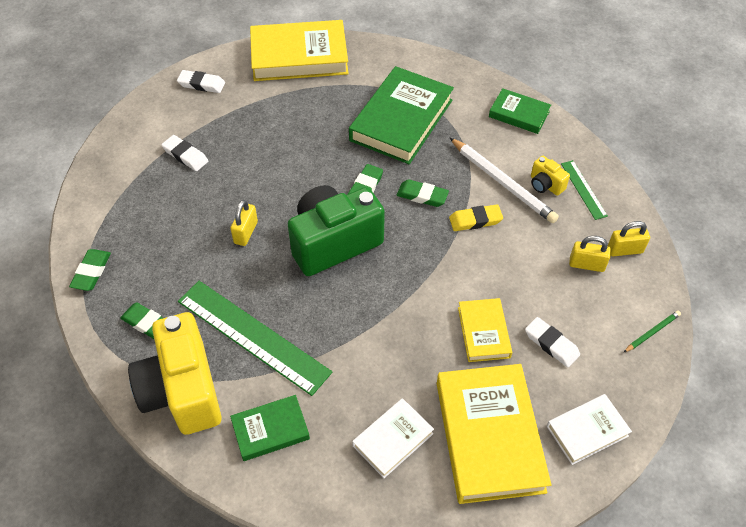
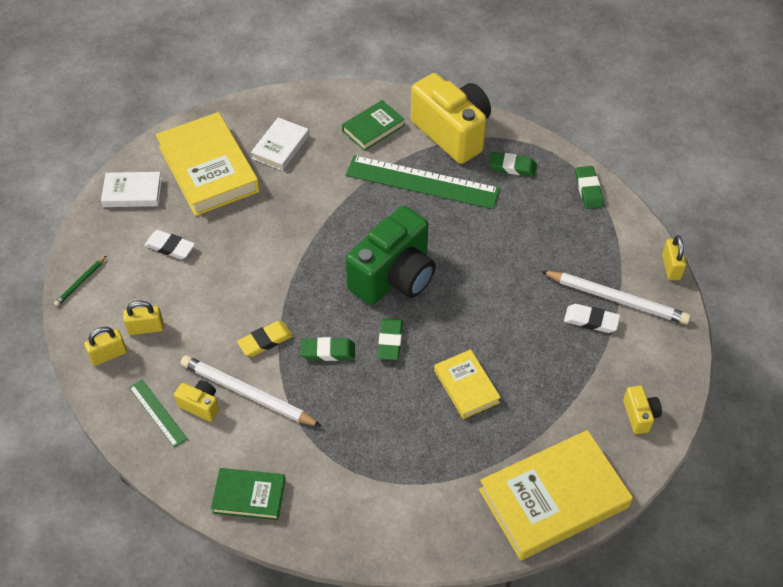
camera: 160 degrees right, 0 degrees up
(151, 165) = (616, 299): none -> white pencil
(201, 84) = (639, 415): white eraser -> yellow camera
(246, 232) = (480, 262): yellow padlock -> yellow padlock (671, 267)
(401, 120) = (386, 440): green book -> none
(483, 332) = (231, 240): yellow book -> yellow book (466, 386)
(587, 431) = (132, 192): white book -> white book turned 45 degrees clockwise

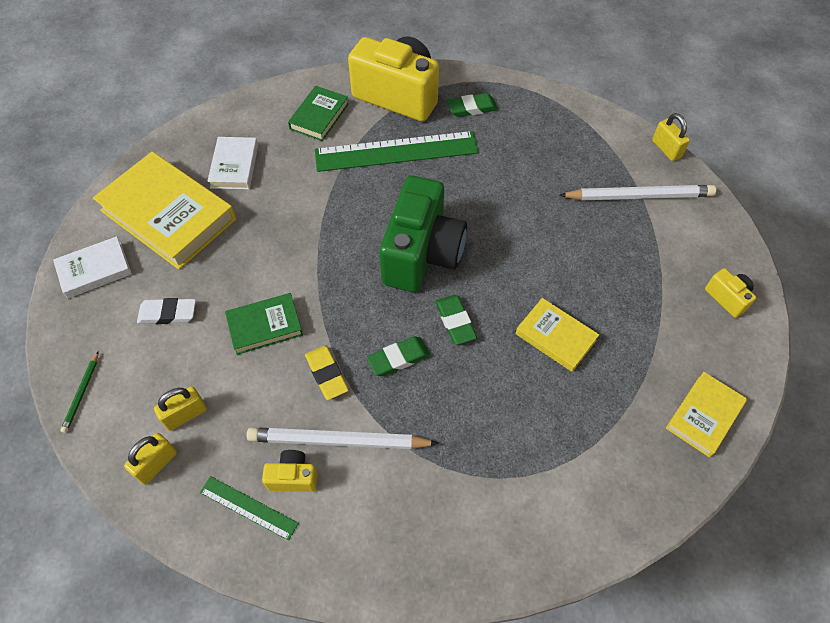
camera: 25 degrees left, 5 degrees up
(249, 496) = (402, 558): green book -> green book (265, 326)
(265, 341) = (326, 374): yellow eraser -> yellow eraser turned 60 degrees counterclockwise
(553, 498) = (704, 416): yellow book -> yellow book, size x0.53
(588, 190) = (552, 105): green eraser -> none
(591, 320) = (629, 225): white eraser -> none

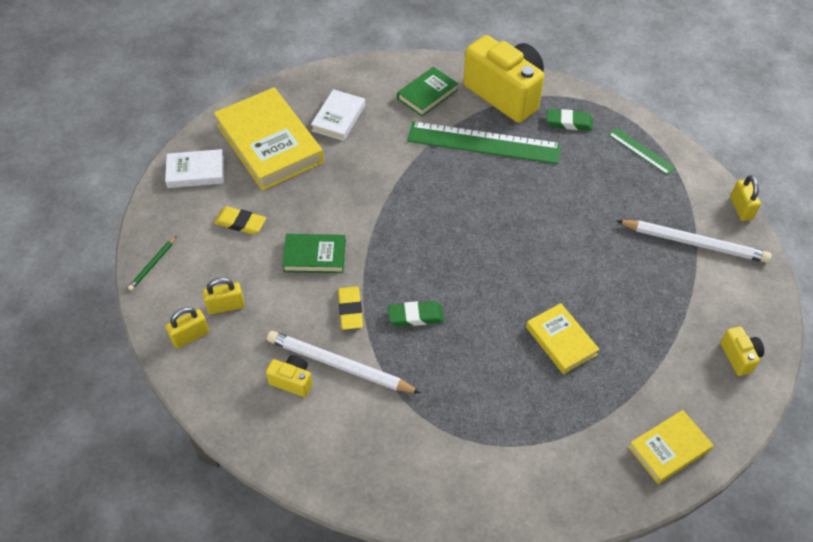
camera: 20 degrees right, 5 degrees down
(168, 313) = (240, 223): white eraser -> yellow eraser
(248, 507) = (249, 392): green ruler -> green ruler (641, 151)
(422, 254) = (470, 236): green camera -> none
(455, 321) = (476, 301): green eraser -> none

